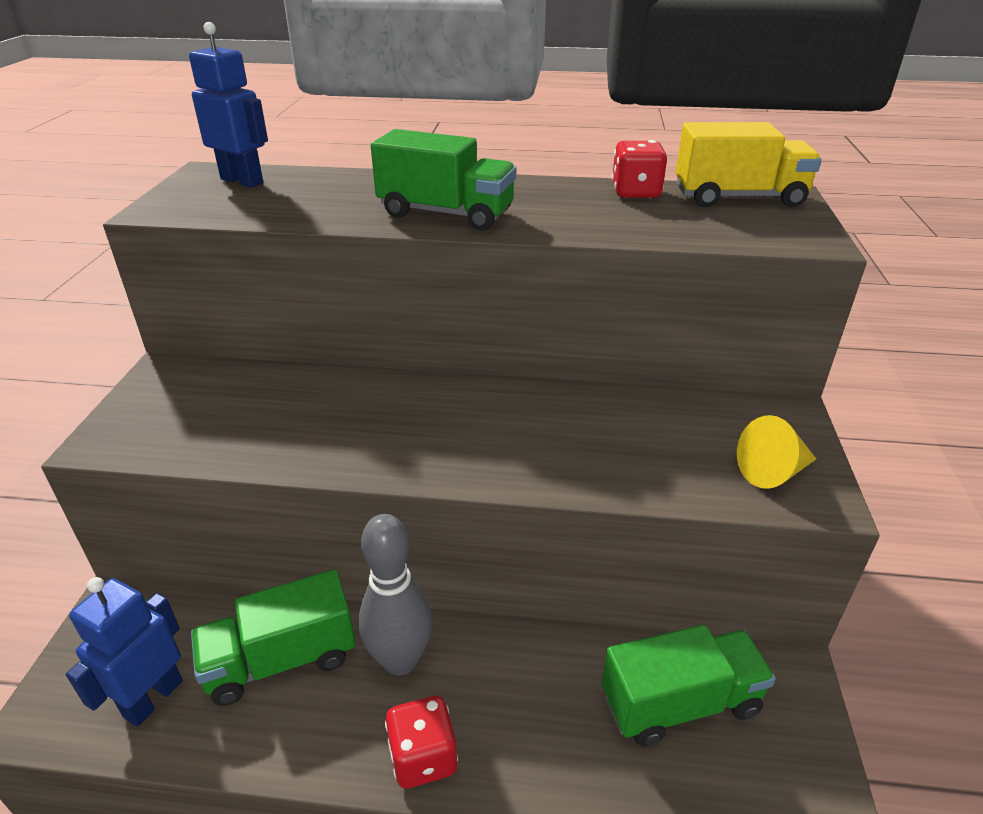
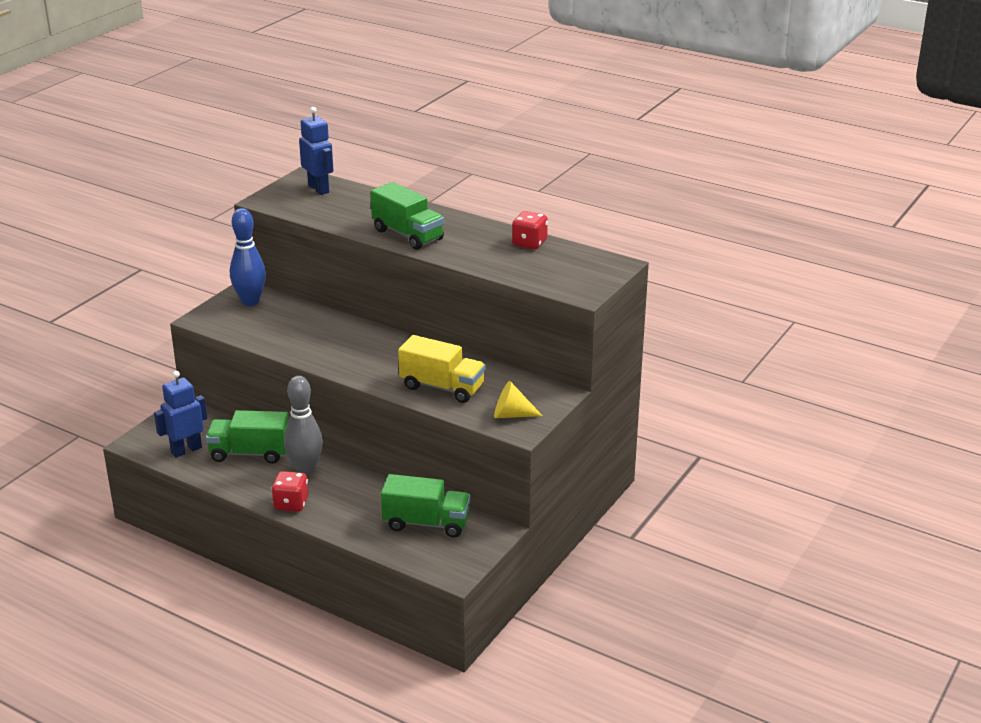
camera: 25 degrees right, 5 degrees down
(182, 386) = (250, 301): none -> blue bowling pin
(738, 197) = (585, 259): yellow truck -> yellow truck (442, 387)

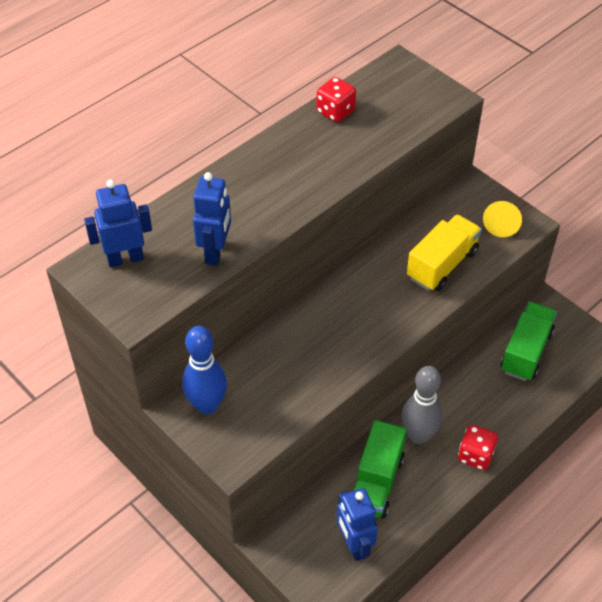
camera: 75 degrees left, 20 degrees up
(338, 218) = (216, 252): none -> blue robot
(408, 235) = (281, 199): green truck -> none

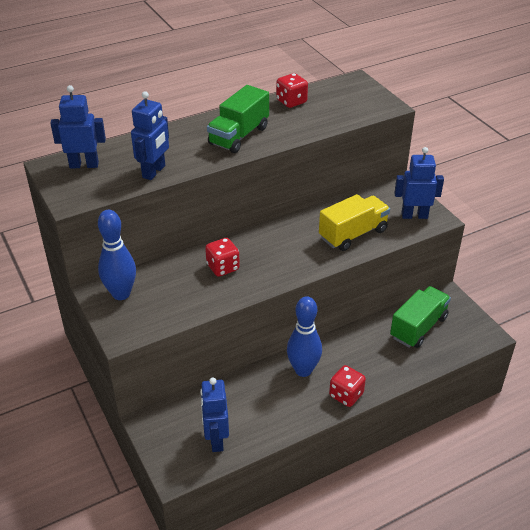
camera: 15 degrees right, 10 degrees down
(311, 342) = (223, 267): none -> red dice
(376, 482) = (254, 397): green truck -> green truck (239, 136)
(418, 435) = (303, 370): grey bowling pin -> blue bowling pin
(501, 224) = (414, 215): yellow cone -> blue robot

